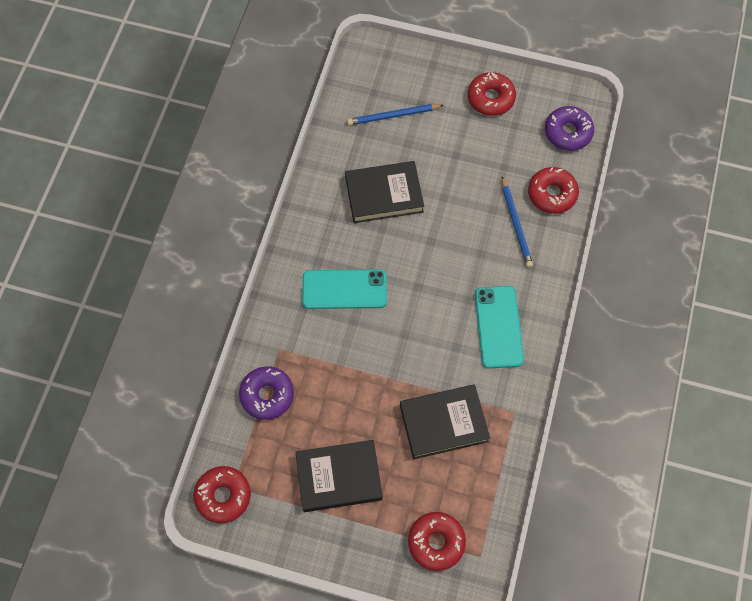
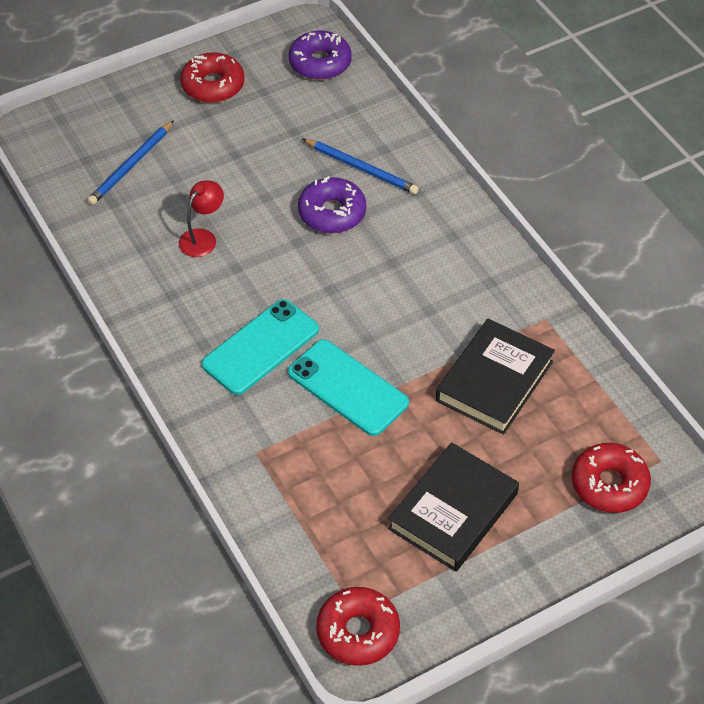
camera: 45 degrees left, 15 degrees down
(267, 395) = (293, 502): purple donut -> purple donut (332, 213)
(384, 194) = (202, 238): black book -> red lamp
(498, 327) = (447, 262): turquoise phone -> turquoise phone (348, 388)
(552, 194) = (365, 121): red donut -> none

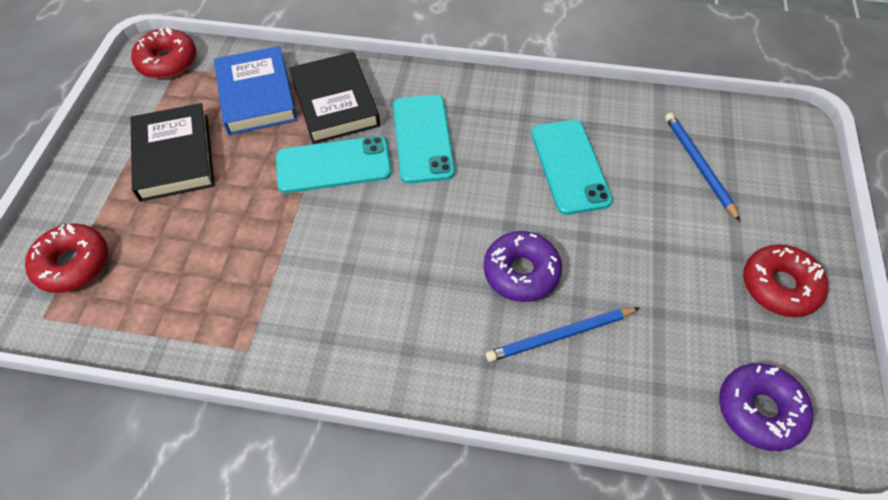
camera: 130 degrees right, 5 degrees up
(202, 238) = (570, 166): red lamp -> turquoise phone
(327, 510) = (256, 95): none -> blue book
(494, 381) = (235, 260): black book -> black book (335, 102)

